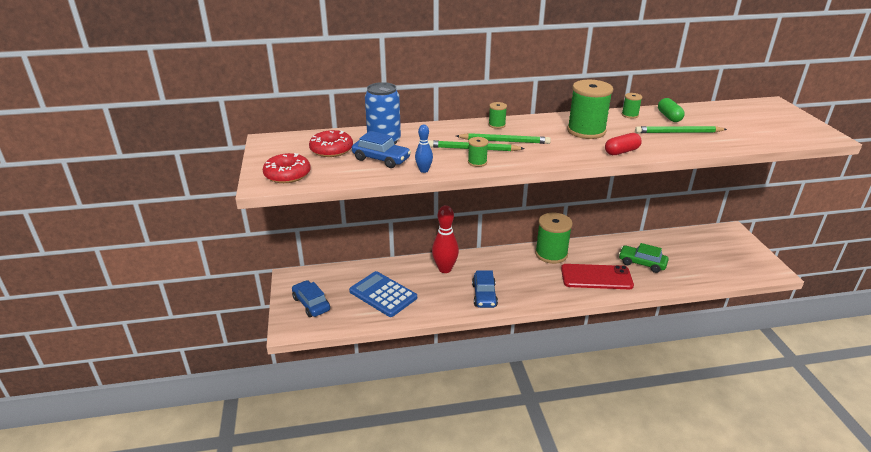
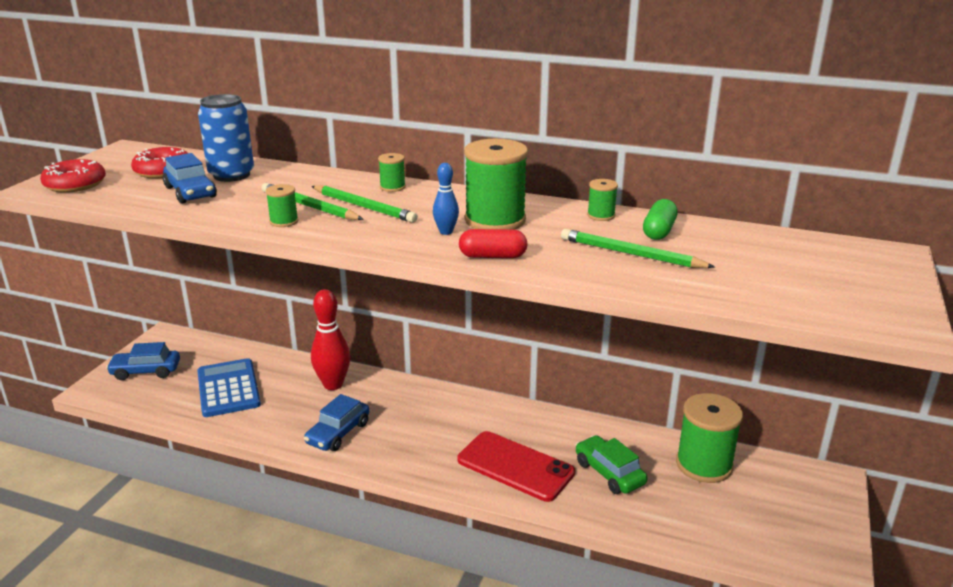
camera: 30 degrees right, 5 degrees down
(311, 304) = (146, 371): blue car -> blue car turned 90 degrees counterclockwise
(424, 170) = (209, 215): blue bowling pin -> blue bowling pin (446, 232)
(551, 254) = (490, 413): green spool -> green spool (704, 465)

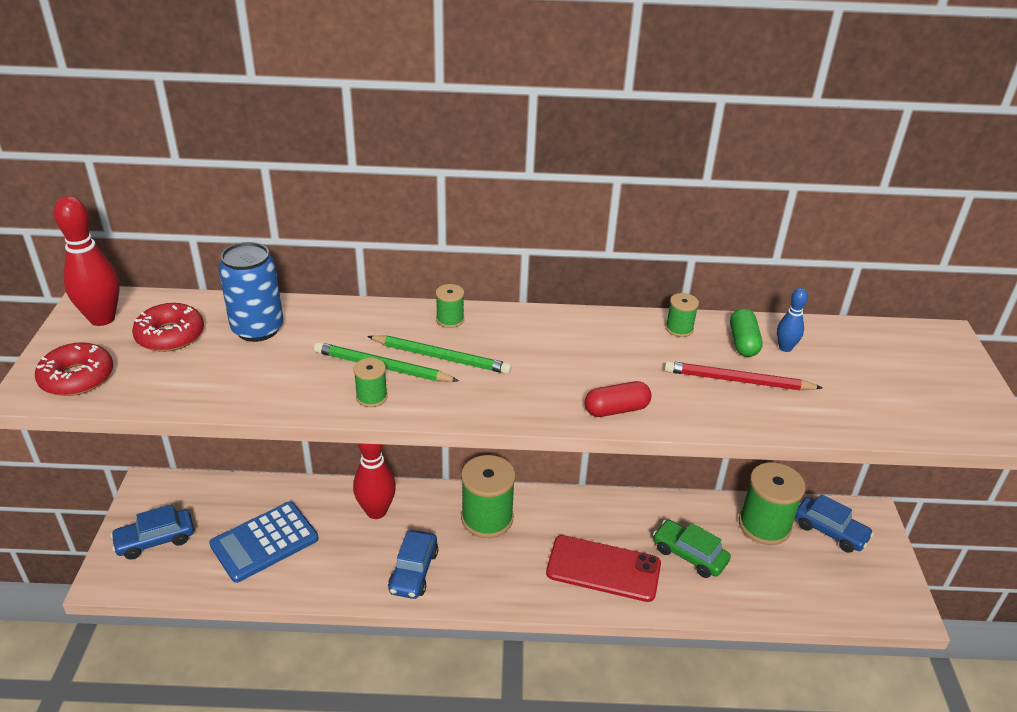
camera: 20 degrees left, 10 degrees up
(124, 157) = (102, 319): none -> red bowling pin
(191, 192) = (231, 367): blue car -> blue car (830, 531)
(228, 388) = (264, 542): blue calculator -> blue calculator turned 90 degrees counterclockwise
(446, 232) = (549, 381): blue bowling pin -> blue bowling pin (785, 348)
(495, 220) = (585, 354): green spool -> green spool (487, 518)
(631, 254) = (738, 380): green pencil -> red pencil

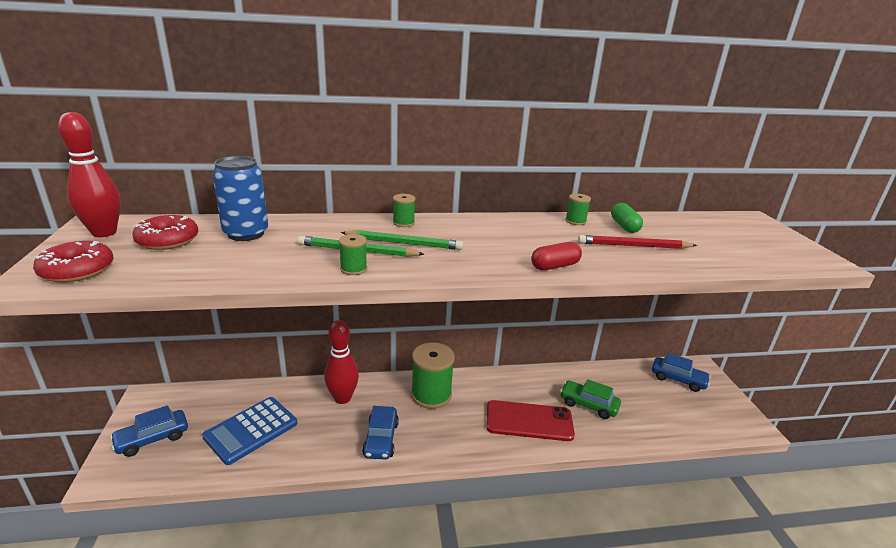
camera: 10 degrees left, 10 degrees down
(764, 525) = (632, 380): green spool -> none
(785, 348) = (654, 228): blue bowling pin -> none

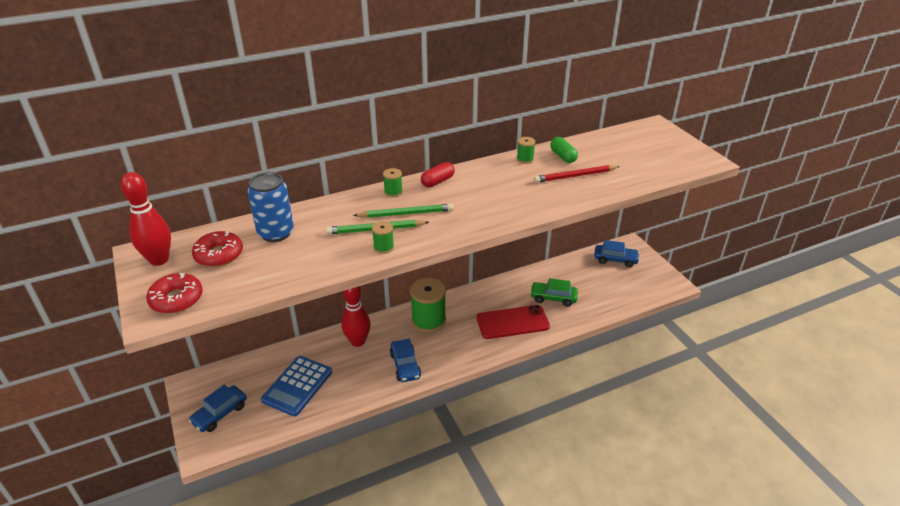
camera: 15 degrees left, 10 degrees up
(555, 266) = (525, 210): red capsule -> red capsule (437, 181)

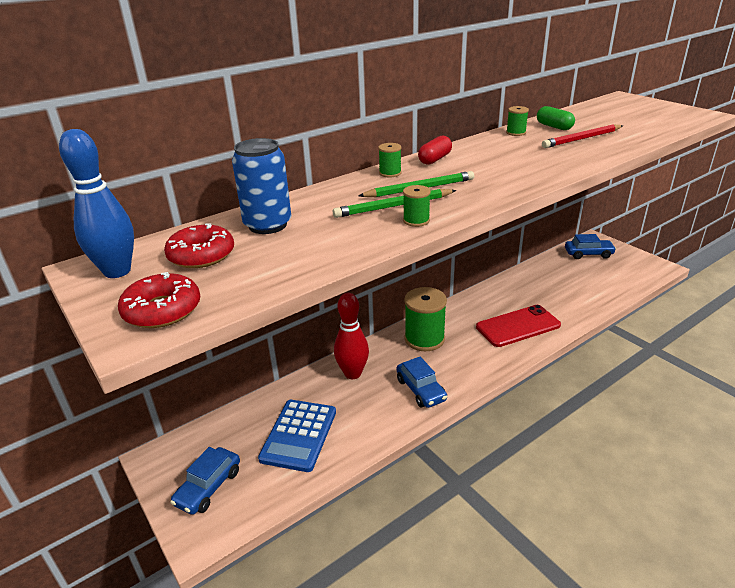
camera: 10 degrees left, 5 degrees down
(159, 260) = (117, 271): red bowling pin -> blue bowling pin
(553, 298) = (547, 297): green car -> none

